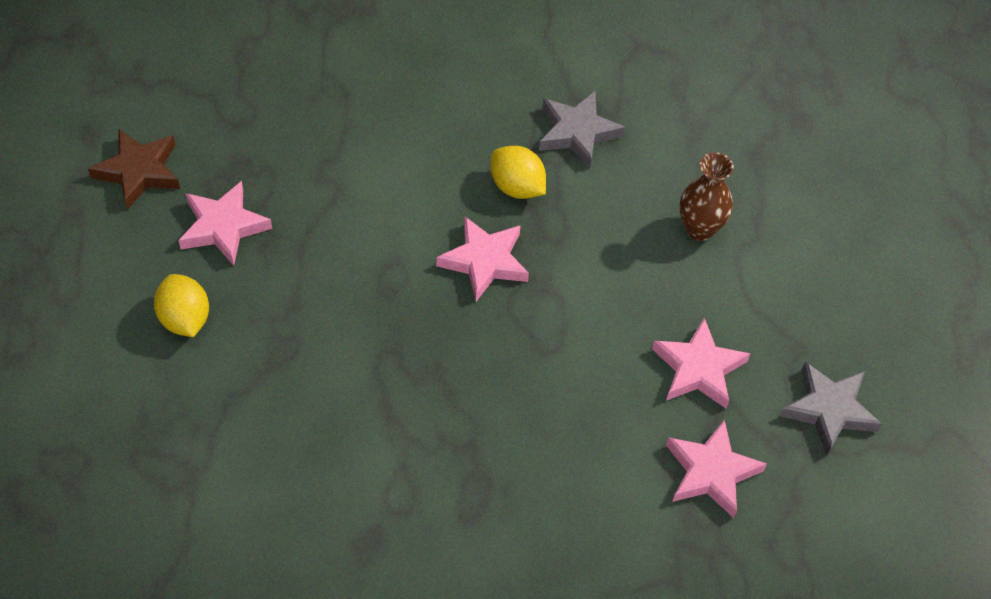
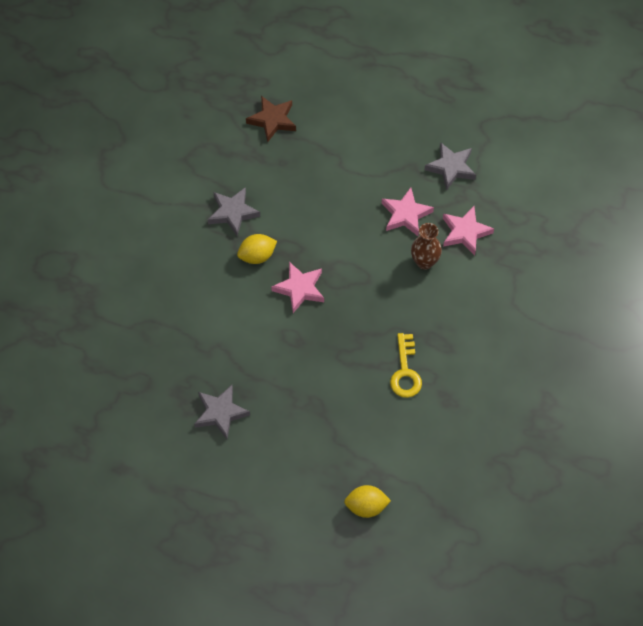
camera: 65 degrees left, 5 degrees up
(139, 172) = (160, 448): brown star -> brown star (272, 120)
(185, 319) = (275, 449): yellow lemon -> yellow lemon (366, 507)
(223, 227) = (220, 413): pink star -> grey star
(396, 461) = (405, 371): none -> yellow key
(699, 229) = (322, 180): brown vase -> brown vase (424, 262)

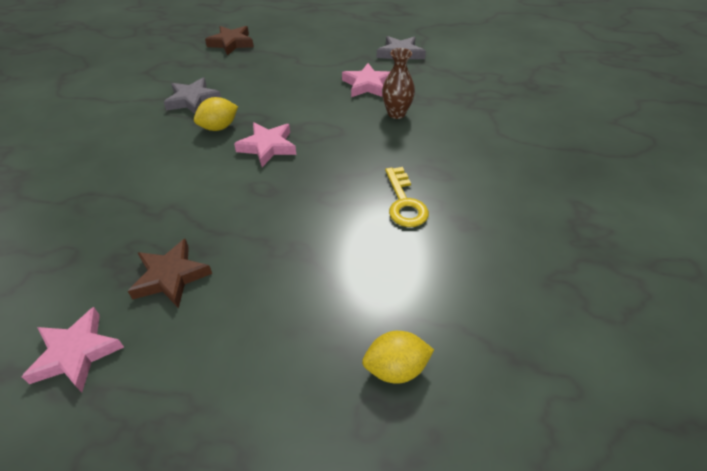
camera: 10 degrees left, 15 degrees down
(220, 413) = (171, 277): grey star -> brown star
(465, 232) = (429, 90): pink star -> pink star (76, 353)

